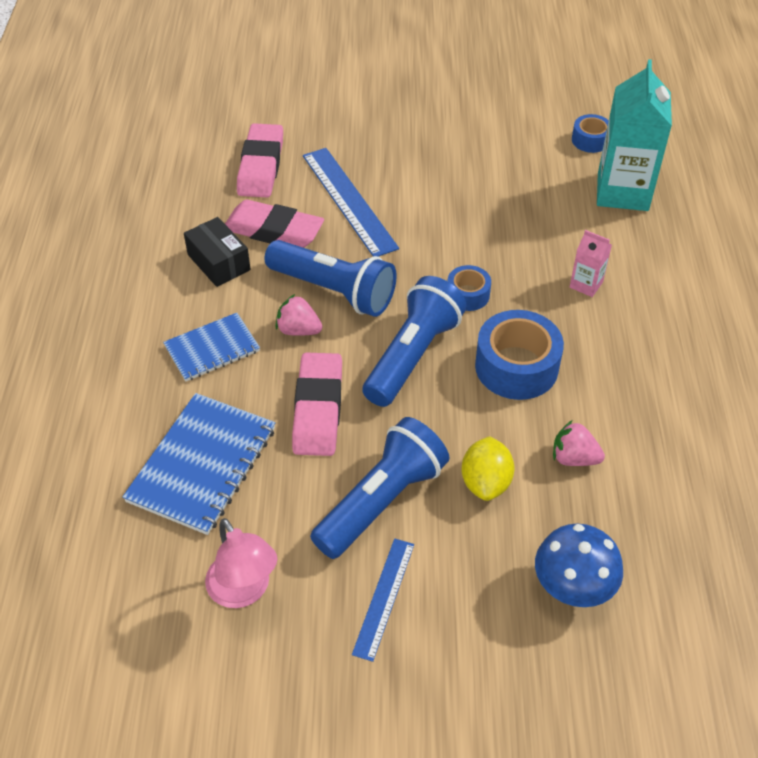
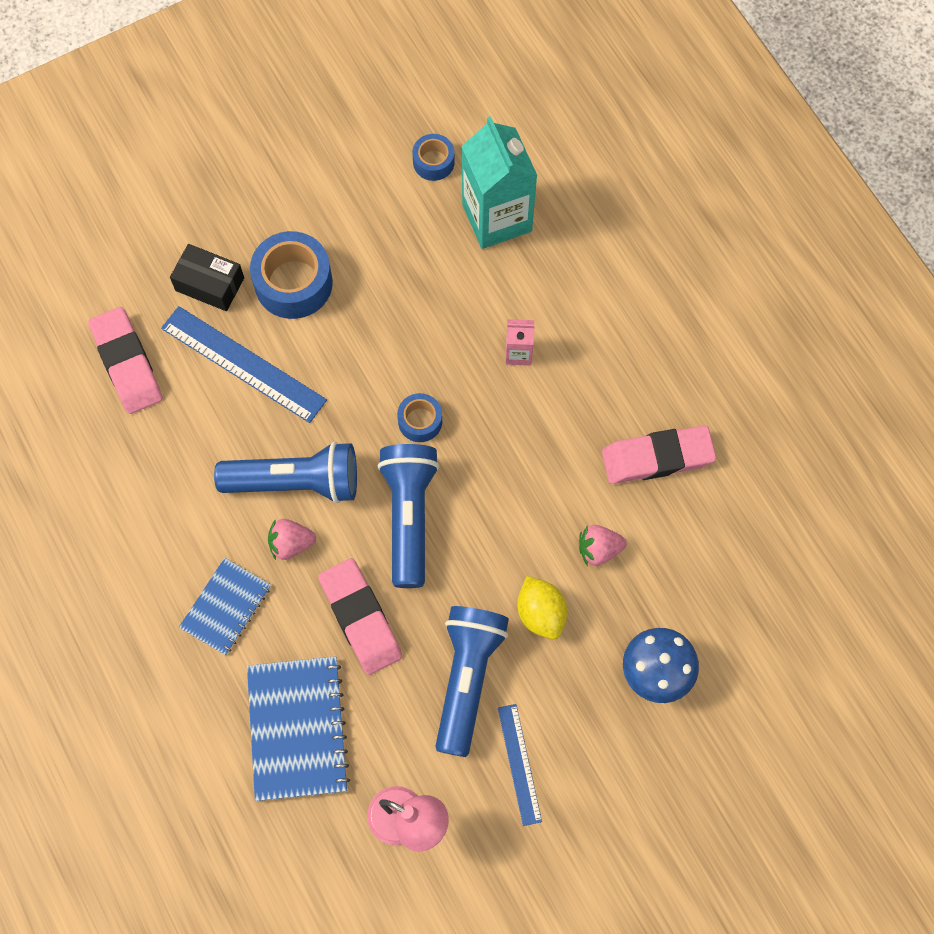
camera: 30 degrees left, 20 degrees up
(218, 262) = (165, 506): black box -> black box (209, 284)
(273, 230) = (193, 440): pink eraser -> pink eraser (657, 458)
(516, 367) = (504, 480): blue tape -> blue tape (293, 283)

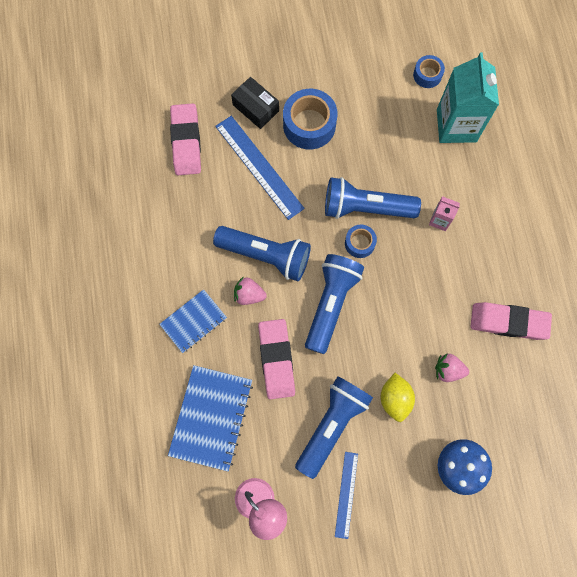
camera: 20 degrees right, 5 degrees up
(411, 370) = (365, 207): none -> blue flashlight

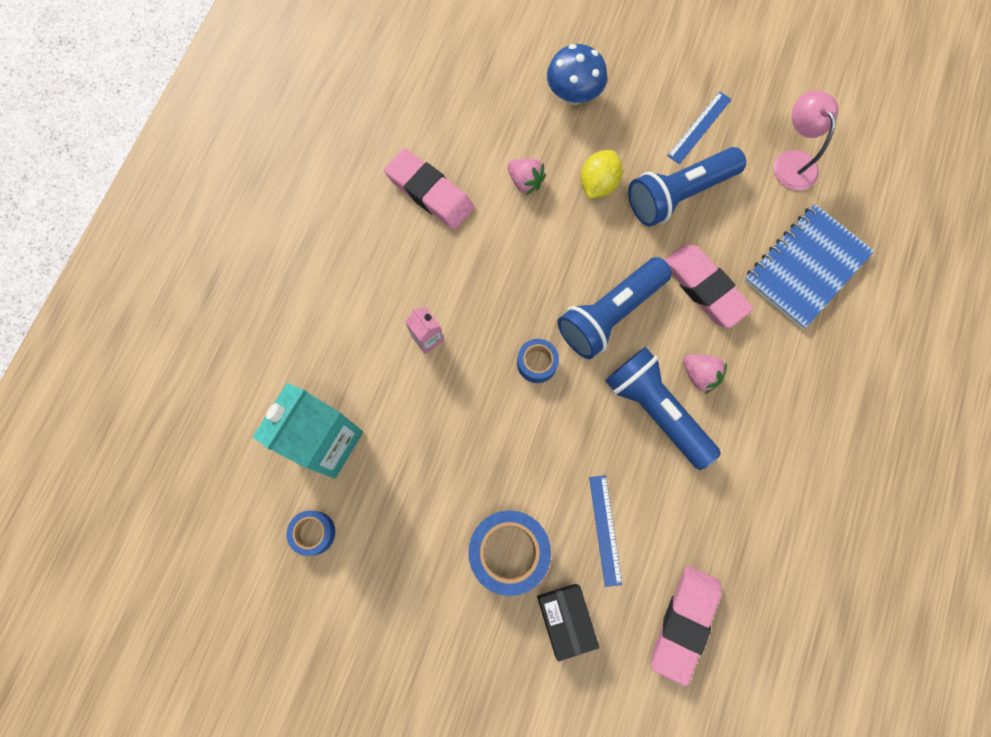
camera: 150 degrees left, 0 degrees up
(193, 321) = (780, 379): blue notebook -> none
(259, 167) = (605, 530): blue ruler -> blue ruler, size x0.59
(276, 359) = (704, 288): pink eraser -> pink eraser turned 60 degrees counterclockwise
(365, 207) = (504, 401): blue flashlight -> none

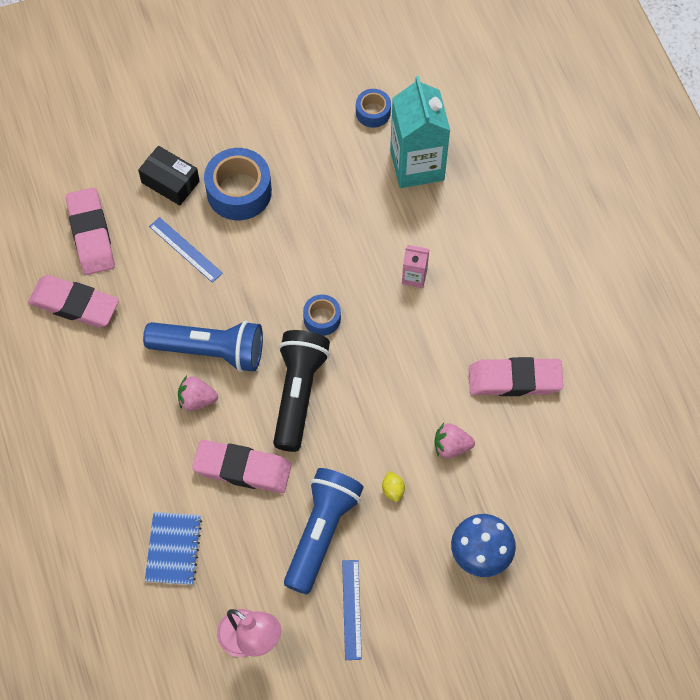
camera: 140 degrees right, 10 degrees down
(598, 184) = (393, 490): yellow lemon -> yellow lemon, size x0.56
(610, 314) = (298, 394): blue flashlight -> black flashlight
(749, 556) = (74, 304): none -> pink eraser
(806, 267) = (173, 549): blue notebook -> blue notebook, size x0.63

